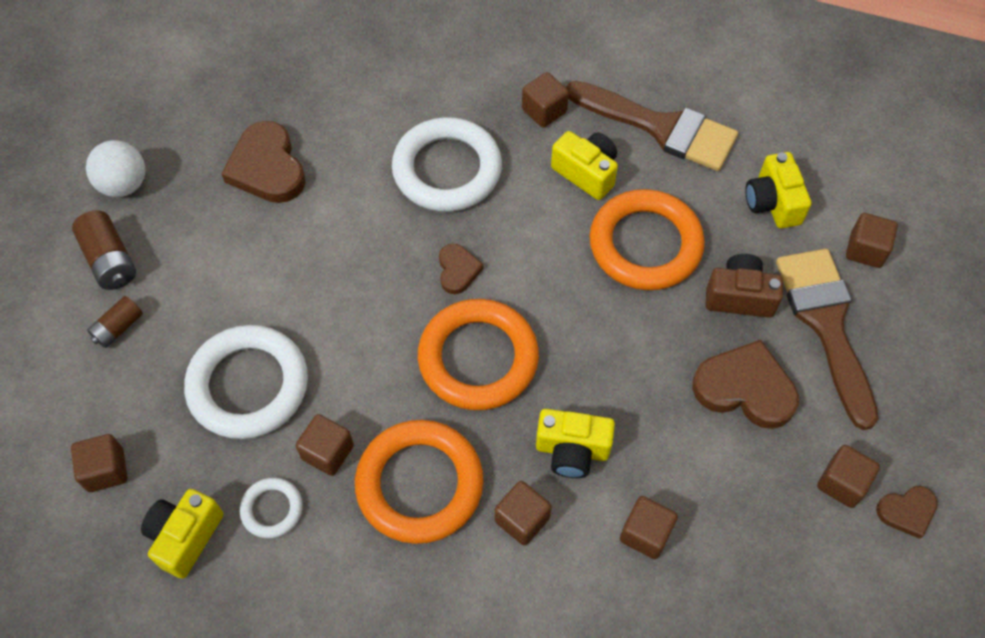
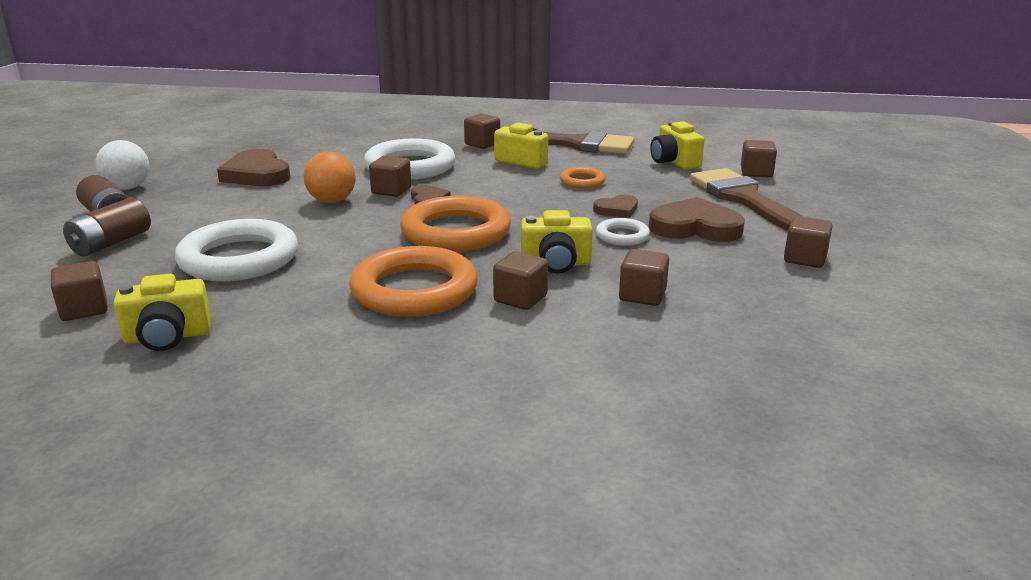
camera: 10 degrees left, 35 degrees down
(118, 328) = (111, 243): brown battery -> brown battery, size x1.53
(185, 537) = (167, 337): yellow camera -> yellow camera turned 120 degrees counterclockwise
(272, 509) = (263, 315): white ring -> white ring (622, 236)
(327, 452) = (320, 283): brown cube -> brown cube (391, 191)
(350, 256) = (332, 201): none -> orange ball
(645, 244) = (582, 181): orange ring -> orange ring, size x0.48
(739, 296) = (668, 194): brown camera -> none
(907, 511) = (870, 266): brown heart -> brown heart (617, 210)

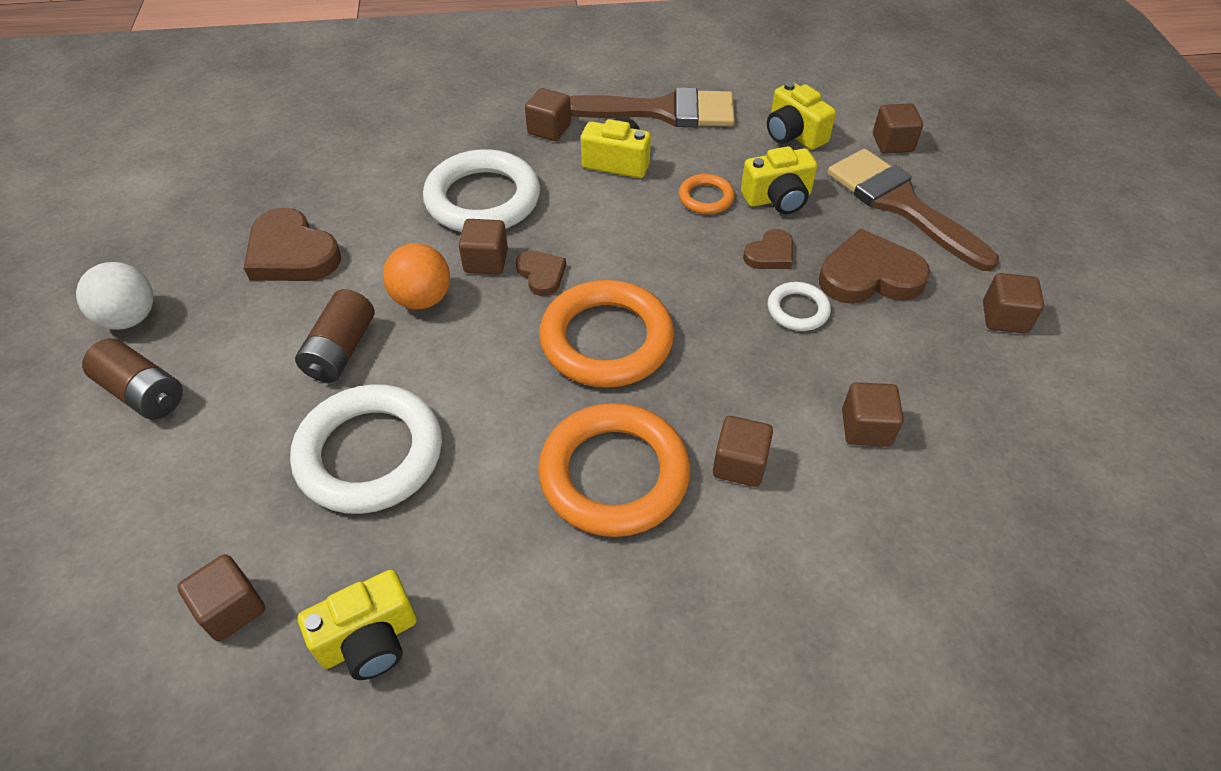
camera: 15 degrees left, 25 degrees up
(111, 243) = (183, 454): brown battery -> brown battery (341, 350)
(556, 264) = (748, 384): yellow camera -> yellow camera (778, 198)

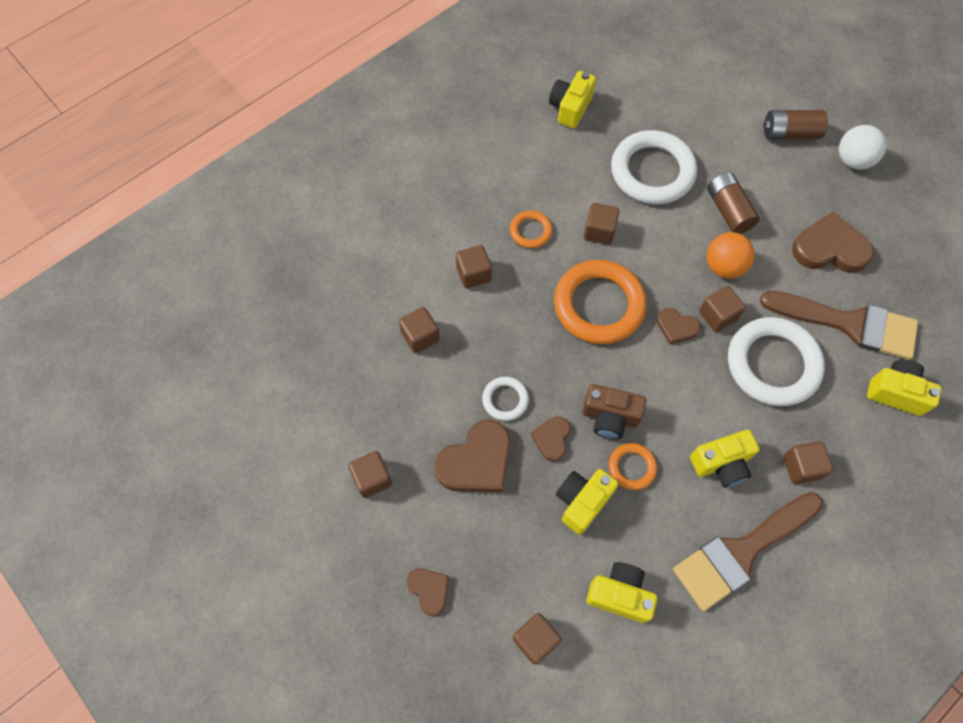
camera: 145 degrees right, 15 degrees up
(231, 609) = (635, 86): brown cube -> brown cube (599, 231)
(403, 130) = (896, 392): none -> yellow camera
(614, 474) = (530, 231): orange ring -> orange ring, size x0.48
(692, 241) = (610, 417): none -> brown camera
(900, 204) = (491, 557): brown brush -> brown brush (849, 324)
(980, 211) = (429, 590): none -> brown heart

